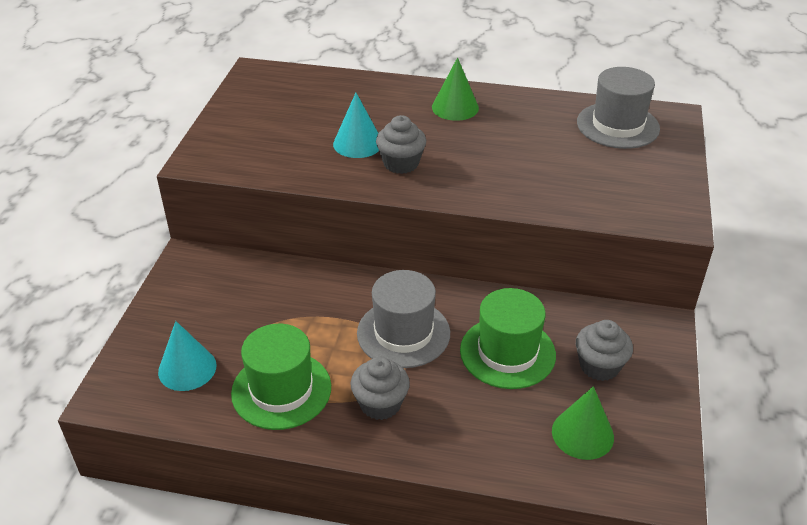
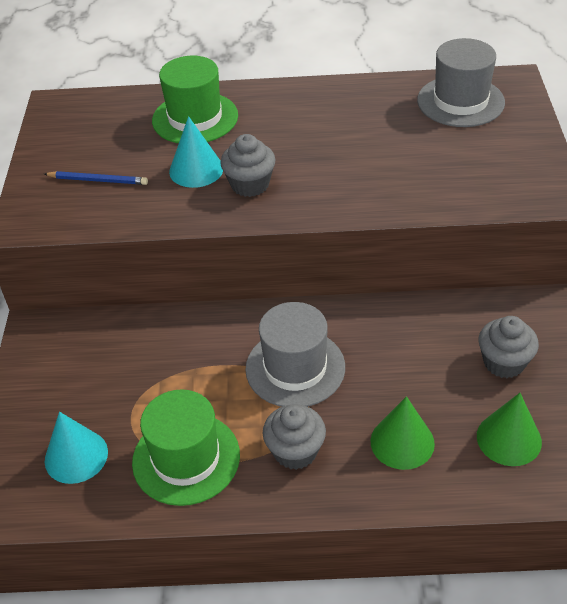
camera: 10 degrees left, 5 degrees up
(270, 138) = (98, 180): none -> blue pencil
(455, 107) = (286, 110): green cone -> green cone (402, 442)
(507, 352) = (408, 367): green hat -> green hat (195, 118)

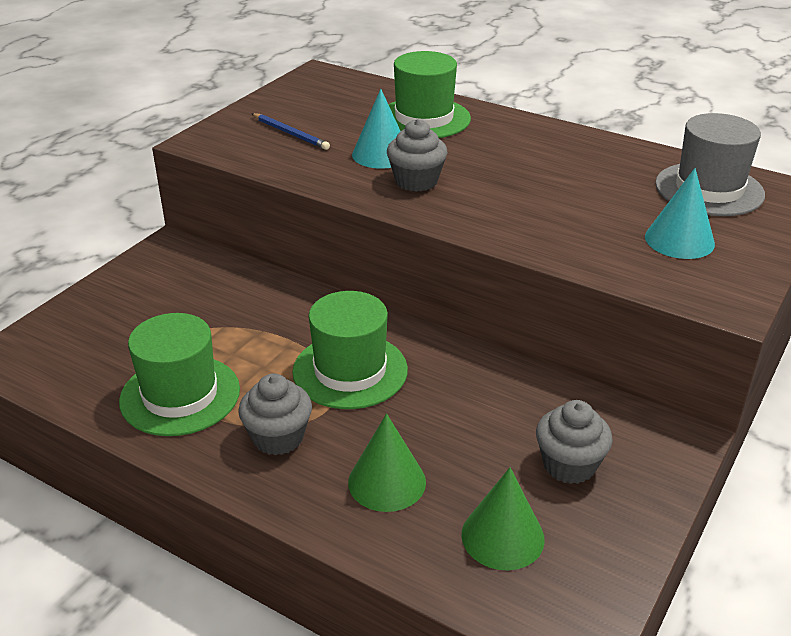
camera: 30 degrees right, 10 degrees down
(76, 456) = (98, 350): turquoise cone -> turquoise cone (679, 240)
(295, 368) = (350, 371): grey hat -> green hat

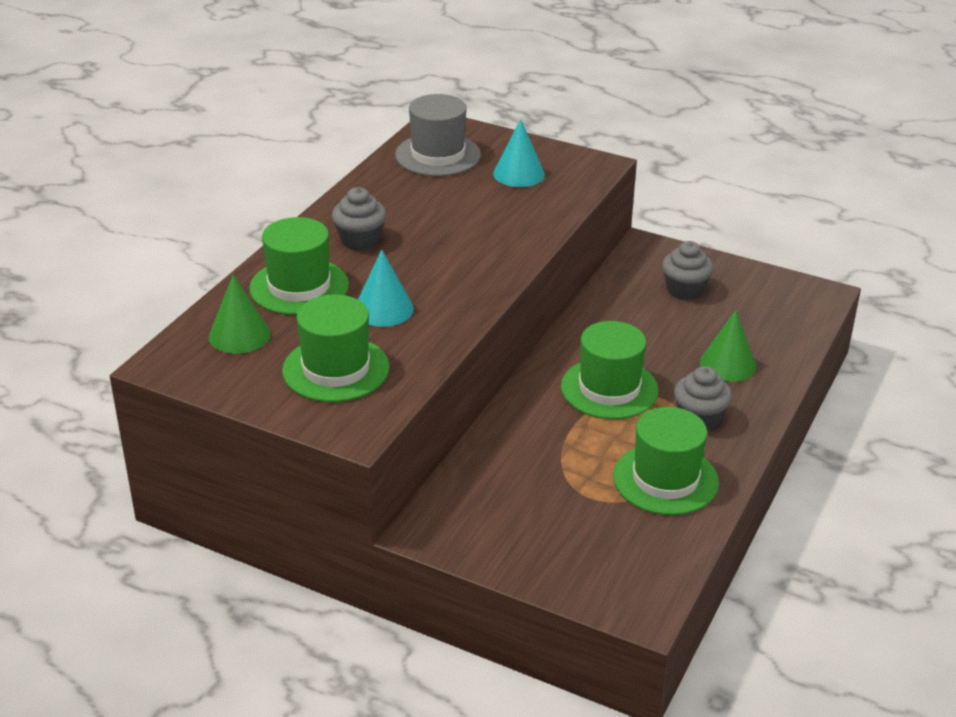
camera: 95 degrees left, 0 degrees up
(290, 133) = (336, 369): blue pencil -> green hat
(416, 181) = (438, 288): grey cupcake -> grey cupcake (360, 240)
(502, 536) = (758, 317): green cone -> green cone (239, 335)

